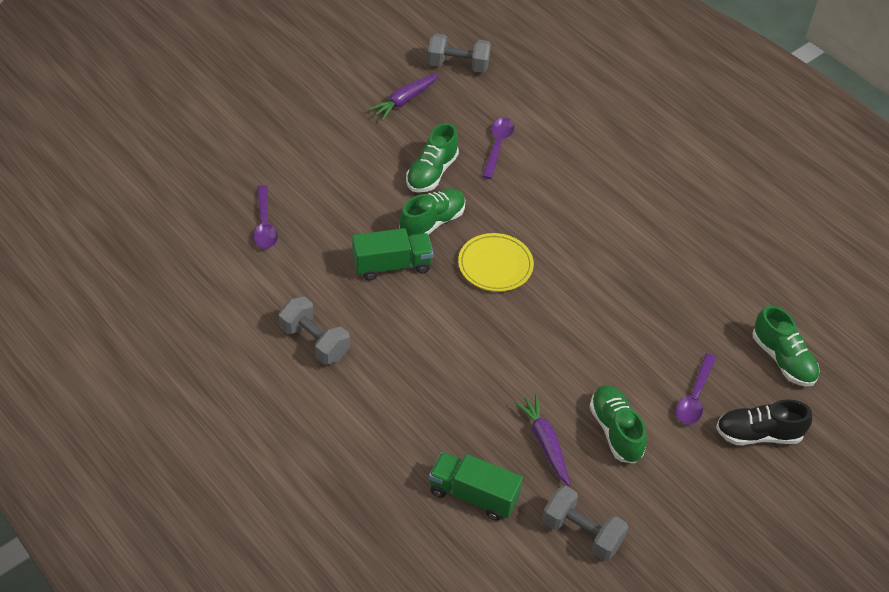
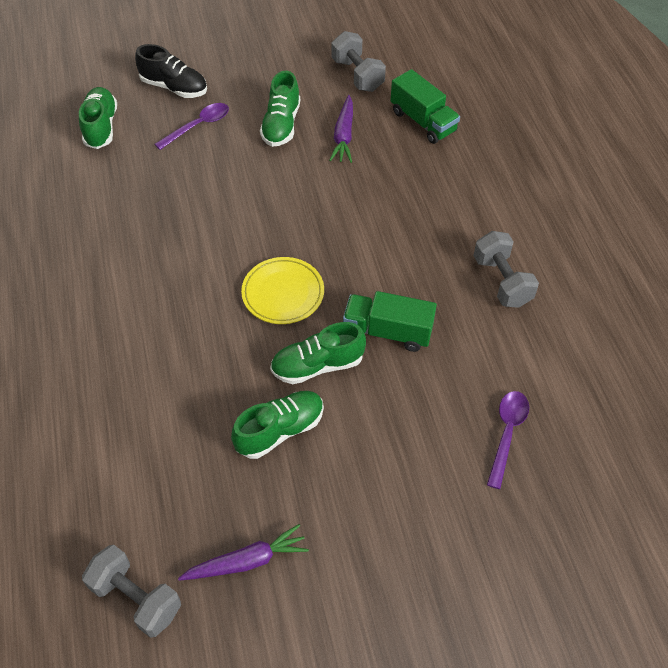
camera: 150 degrees left, 5 degrees up
(498, 146) = (178, 438): purple spoon -> none

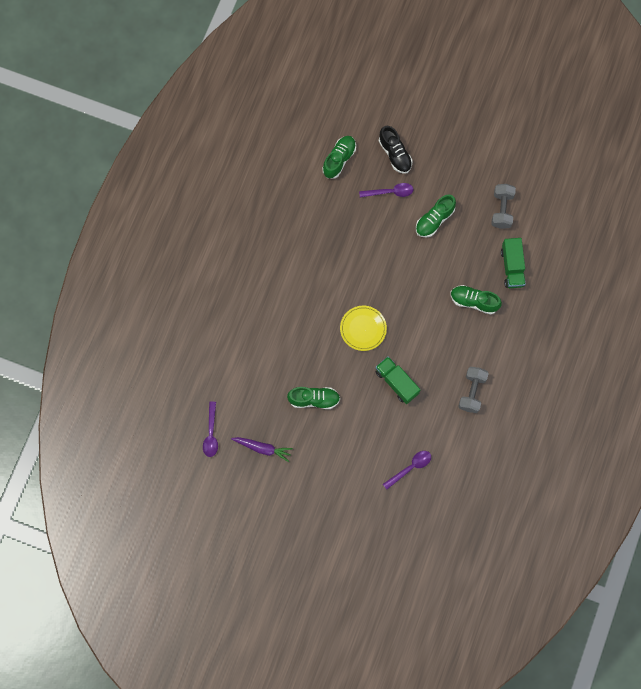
camera: 35 degrees right, 20 degrees up
(136, 598) = (211, 434): grey dumbbell -> purple spoon
(317, 365) = (352, 378): green shoe -> green shoe (474, 301)
(343, 136) = (462, 249): purple carrot -> none

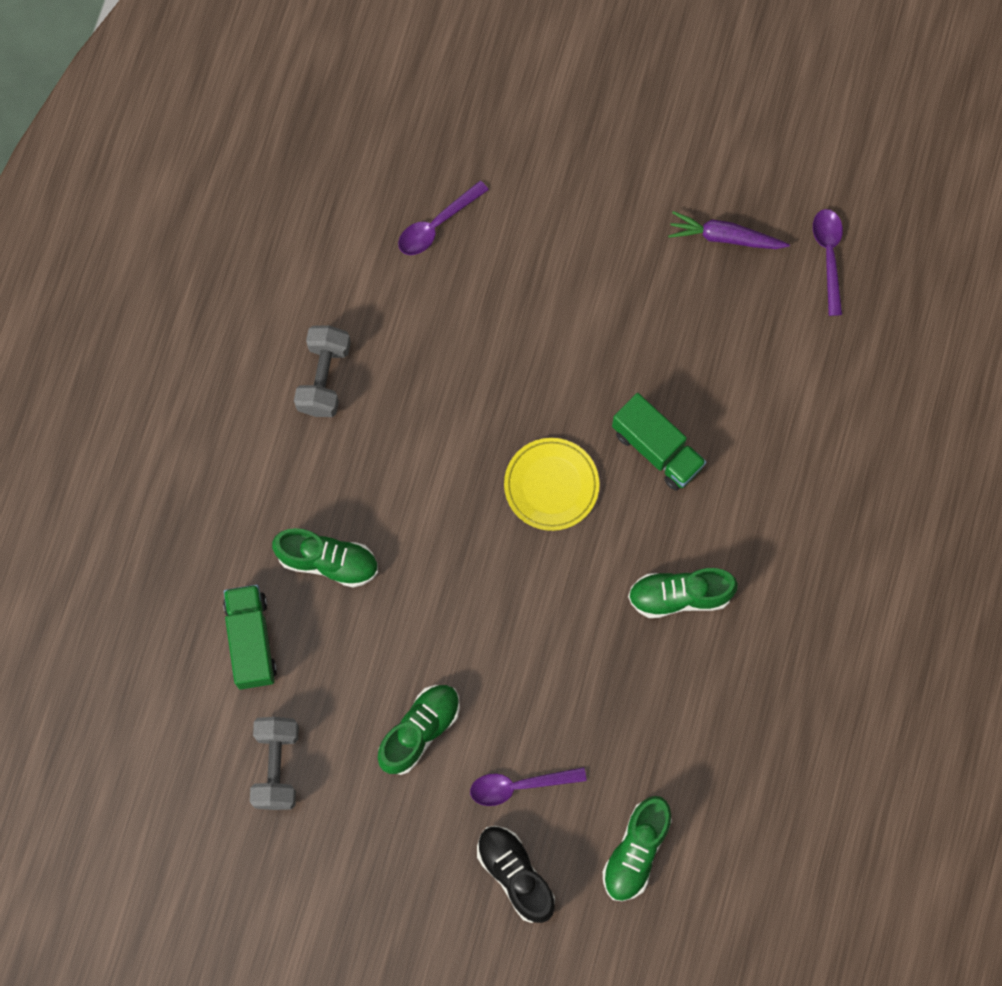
camera: 175 degrees right, 0 degrees up
(314, 399) = (636, 337): green shoe -> green shoe (680, 596)
(396, 382) = (475, 384): green truck -> green truck (657, 449)

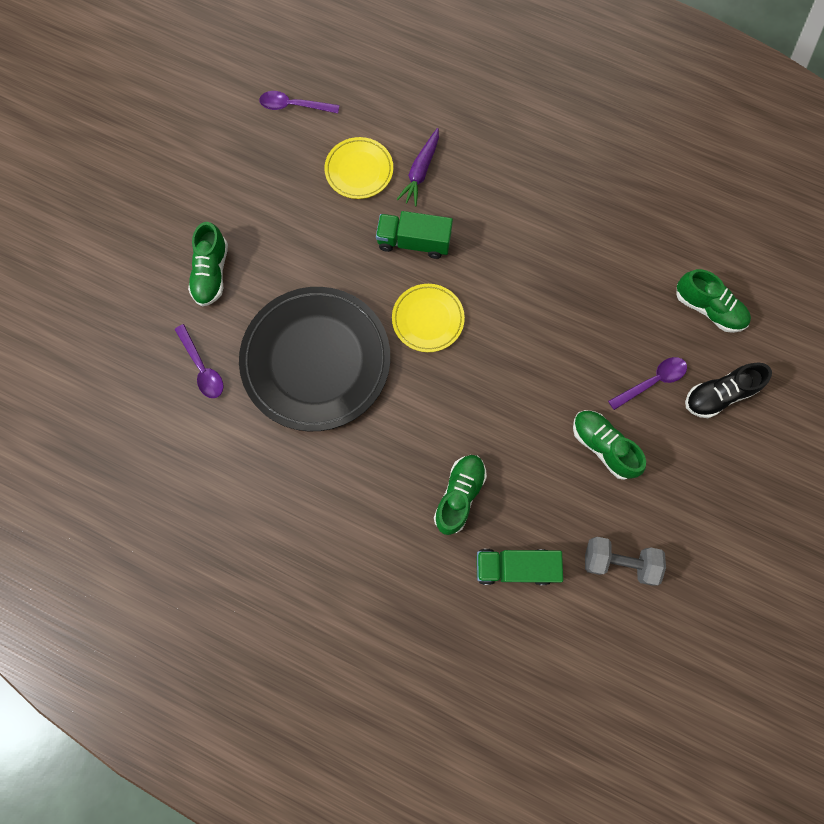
camera: 80 degrees left, 0 degrees up
(324, 378) = (308, 475): grey dumbbell -> none
(470, 358) = (316, 361): none -> black plate
(518, 786) = (652, 381): purple spoon -> purple spoon turned 120 degrees counterclockwise
(657, 449) = (414, 242): green truck -> green truck turned 135 degrees counterclockwise
(680, 596) = (525, 246): green shoe -> green shoe (211, 273)
(725, 237) = (263, 169): purple carrot -> purple carrot (420, 172)
(748, 360) = (359, 170): none -> yellow plate

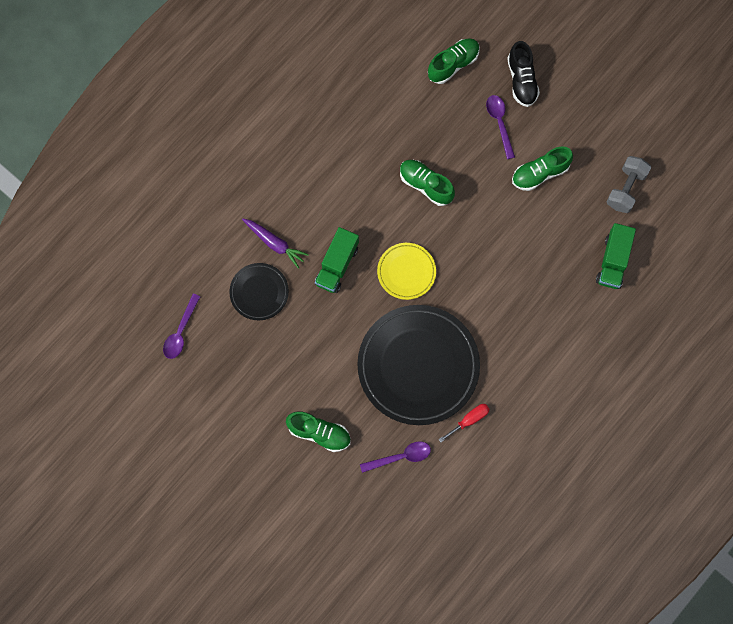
camera: 75 degrees left, 0 degrees up
(264, 435) = (469, 420): none -> red screwdriver
(359, 170) = (259, 292): yellow plate -> black plate
(459, 495) = (551, 286): green shoe -> green shoe (426, 185)

